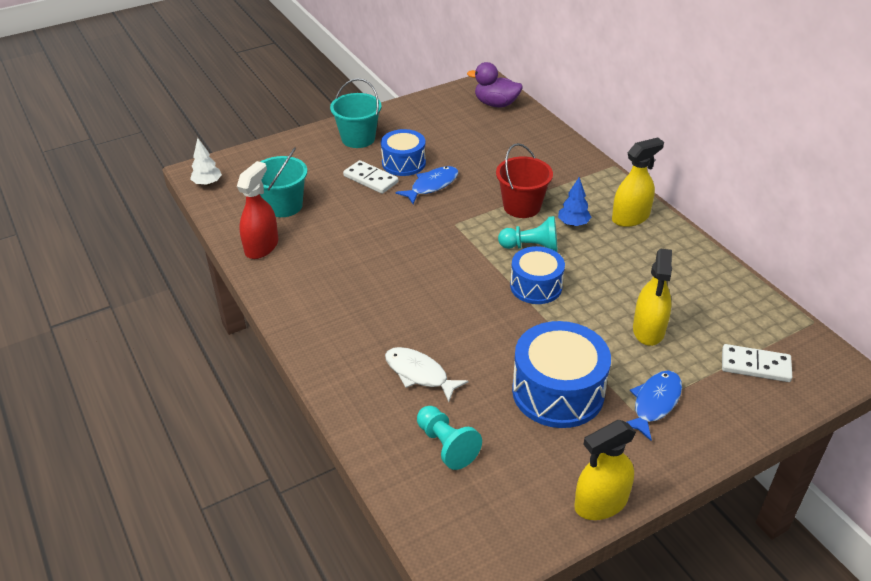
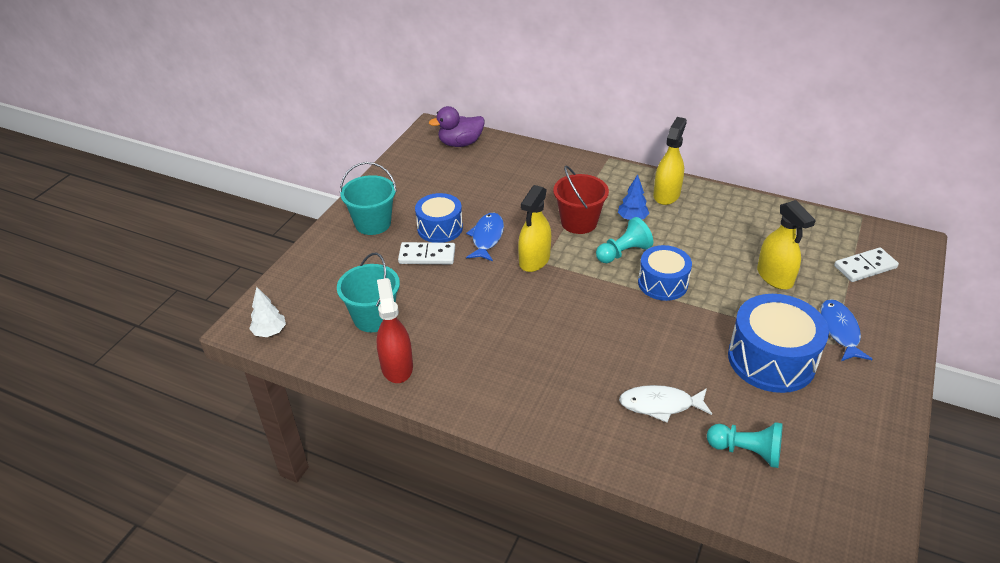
camera: 35 degrees left, 0 degrees up
(601, 503) = (892, 428): yellow spray bottle -> yellow spray bottle (534, 260)

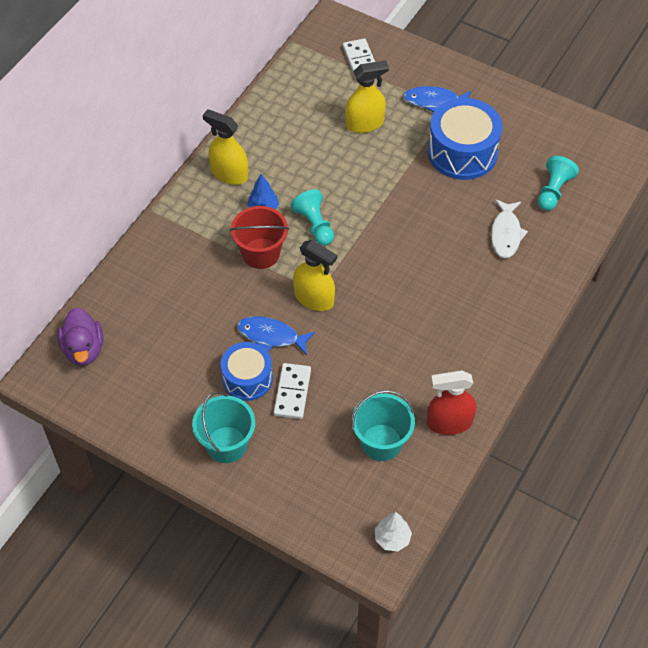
camera: 85 degrees left, 15 degrees up
(662, 283) = (362, 203): blue drum -> none

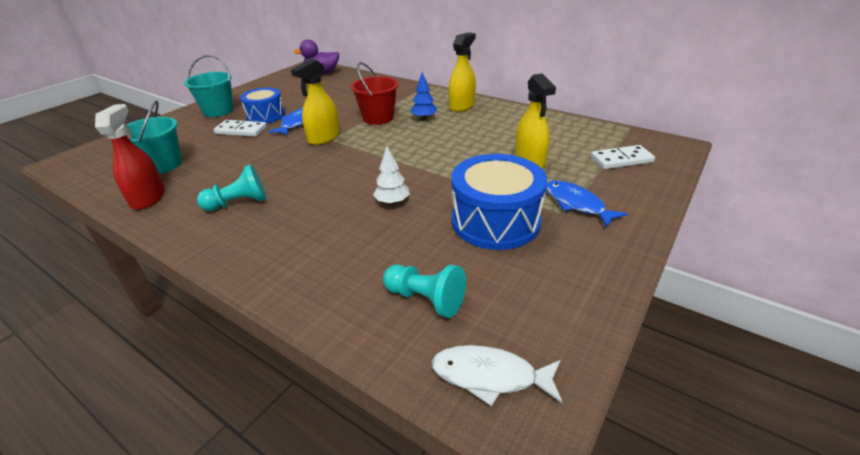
camera: 95 degrees right, 20 degrees down
(314, 225) = (402, 138): turquoise pawn -> turquoise pawn (238, 203)
(392, 538) = (74, 168): white tree -> white tree (392, 202)
(434, 101) = (576, 204): blue fish -> blue fish turned 45 degrees counterclockwise
(506, 234) = (361, 248): white fish -> white fish (490, 376)

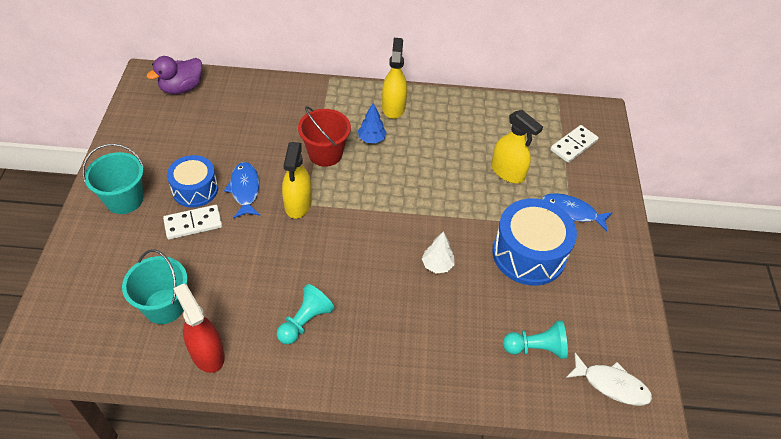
camera: 35 degrees left, 15 degrees up
(490, 376) = (611, 384): white fish -> white fish turned 135 degrees counterclockwise

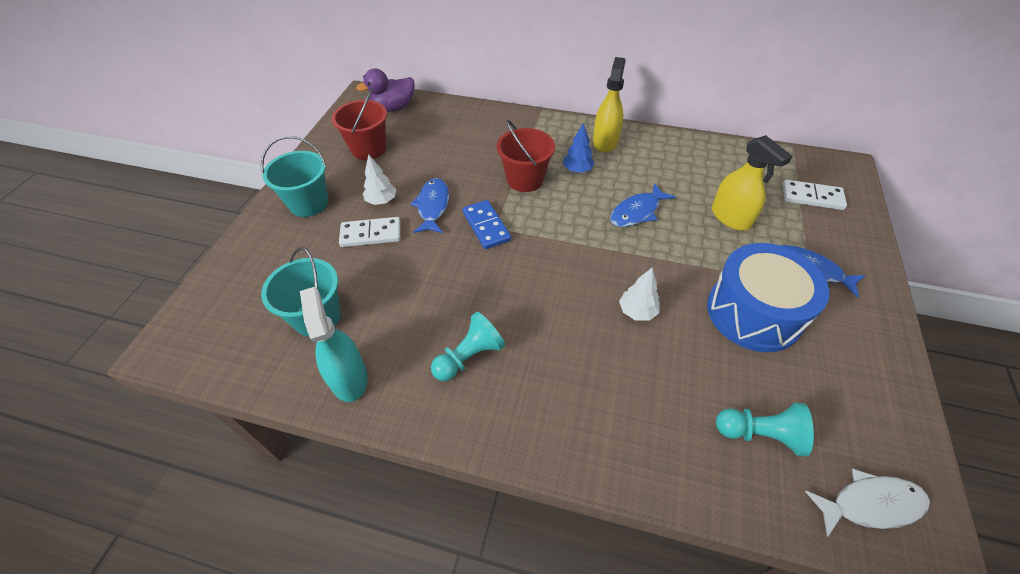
camera: 15 degrees right, 0 degrees up
(168, 136) = (368, 149): none -> red bucket
(195, 189) = (382, 201): blue drum -> white tree
(207, 353) = (348, 378): red spray bottle -> turquoise spray bottle
(298, 204) = (486, 226): yellow spray bottle -> blue domino
(429, 175) = (637, 212): none -> blue fish
(573, 145) = (812, 197): white domino -> white domino turned 45 degrees clockwise
(611, 384) = (870, 504): white fish -> white fish turned 45 degrees counterclockwise

